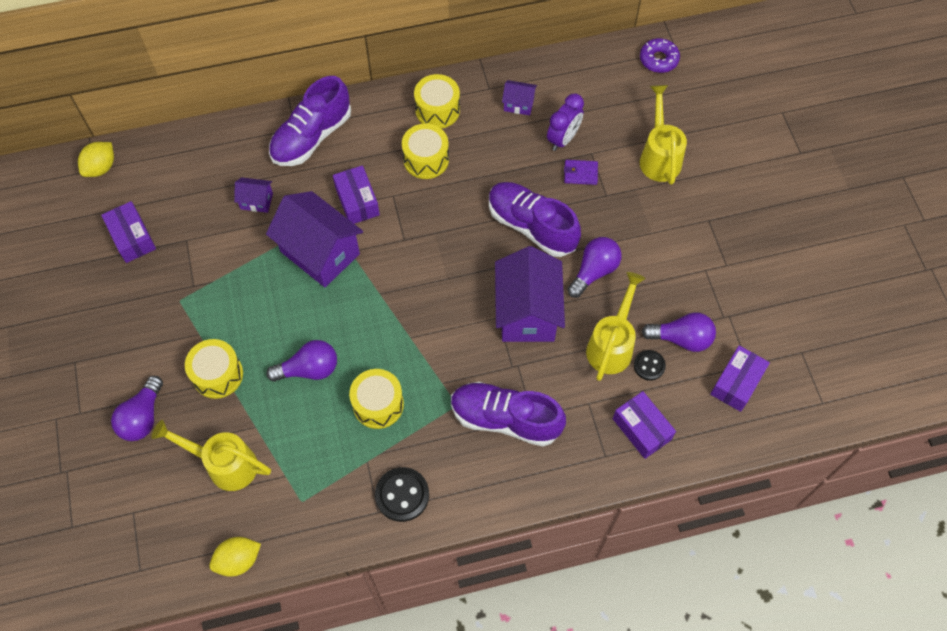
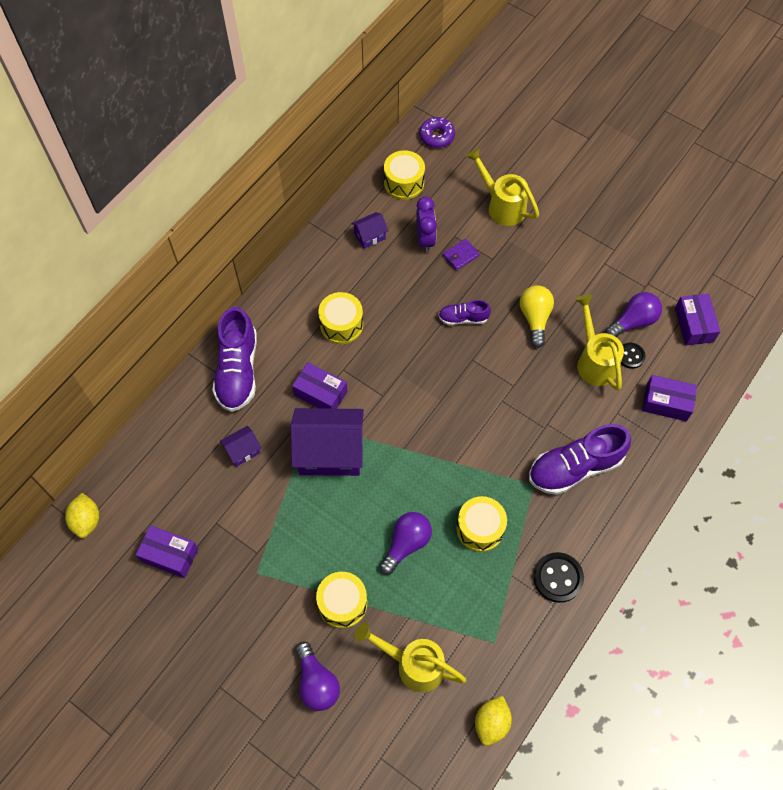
camera: 40 degrees left, 0 degrees up
(224, 464) = (412, 664): yellow watering can -> yellow watering can turned 45 degrees clockwise
(437, 110) = (314, 282): yellow drum -> yellow drum (404, 183)
(527, 312) = (518, 381): purple house -> none
(531, 226) = (463, 318): purple shoe -> purple shoe, size x0.53
(594, 271) = (535, 318): purple light bulb -> yellow light bulb

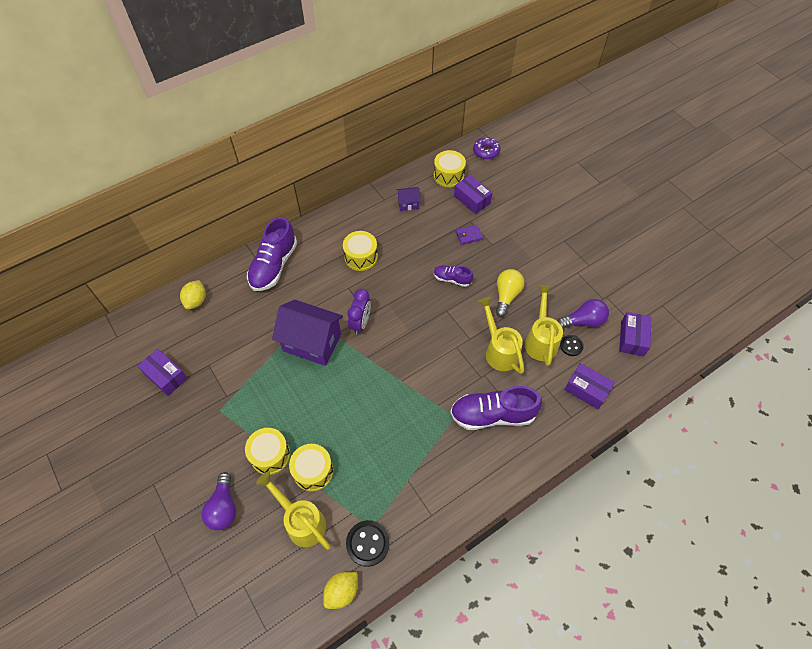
camera: 20 degrees right, 5 degrees down
(86, 520) = (122, 333): yellow lemon -> yellow lemon (196, 301)
(243, 451) = (251, 321): purple house -> none
(320, 393) = (324, 299): purple box -> purple box (472, 199)
(406, 544) = (337, 428): purple light bulb -> none
(425, 239) = (447, 217): purple clock -> purple clock (360, 323)
(480, 528) = (398, 436): yellow drum -> yellow drum (313, 471)
(501, 205) = (514, 210): yellow watering can -> yellow watering can (499, 350)
(558, 578) = (444, 495): black button -> black button (367, 543)

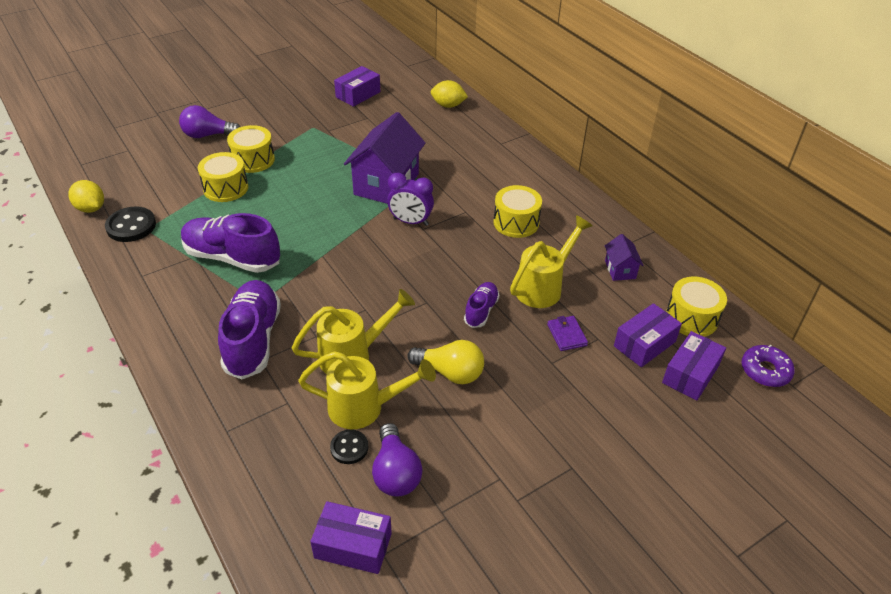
camera: 90 degrees right, 15 degrees down
(274, 265) = (498, 153): purple shoe -> purple shoe (232, 258)
(301, 521) = (175, 181): yellow watering can -> yellow watering can (544, 286)
(586, 390) = (266, 457): purple box -> purple box (690, 374)

